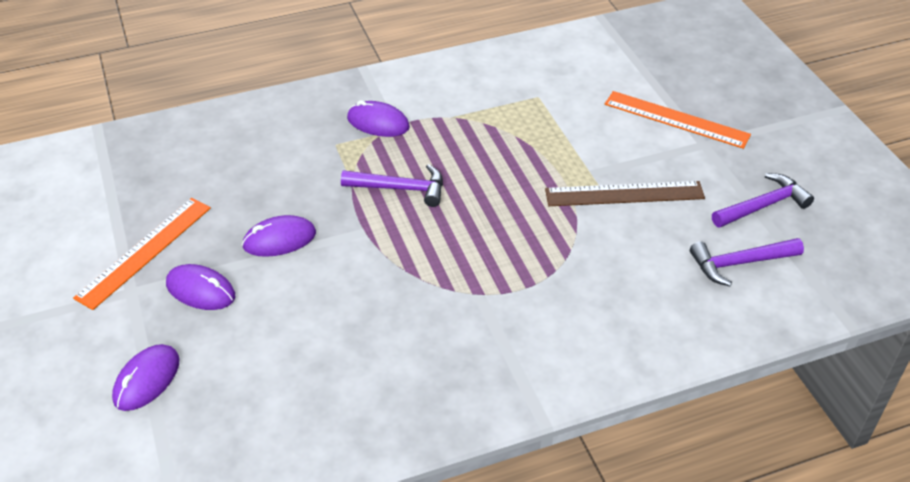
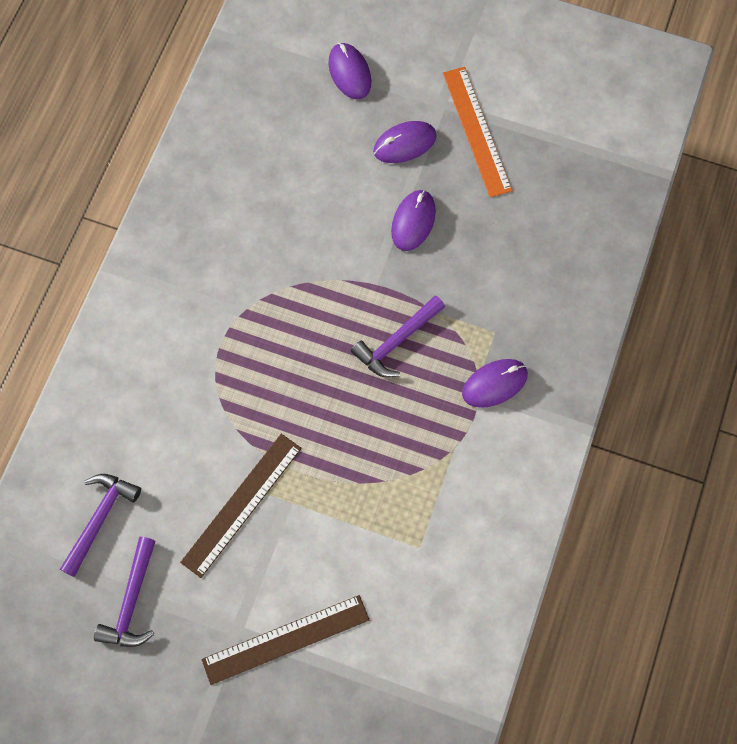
camera: 130 degrees right, 25 degrees up
(676, 119) = (286, 640): orange ruler -> brown ruler

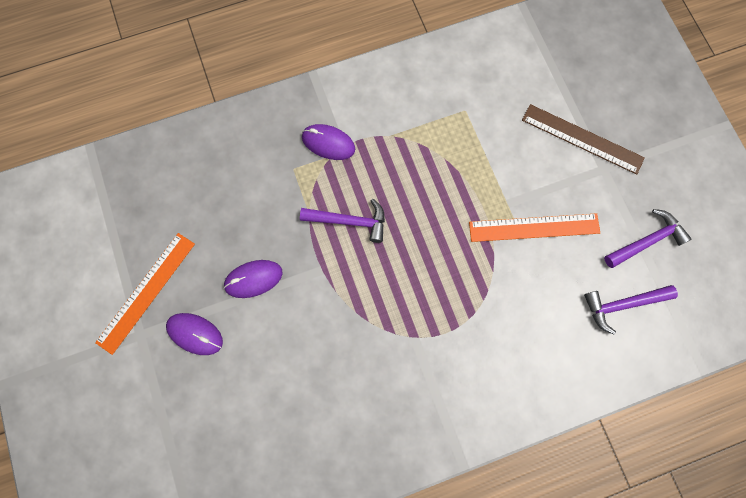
camera: 130 degrees left, 5 degrees up
(241, 504) = (534, 228): brown ruler -> orange ruler
(349, 73) = (162, 425): purple mouse -> none

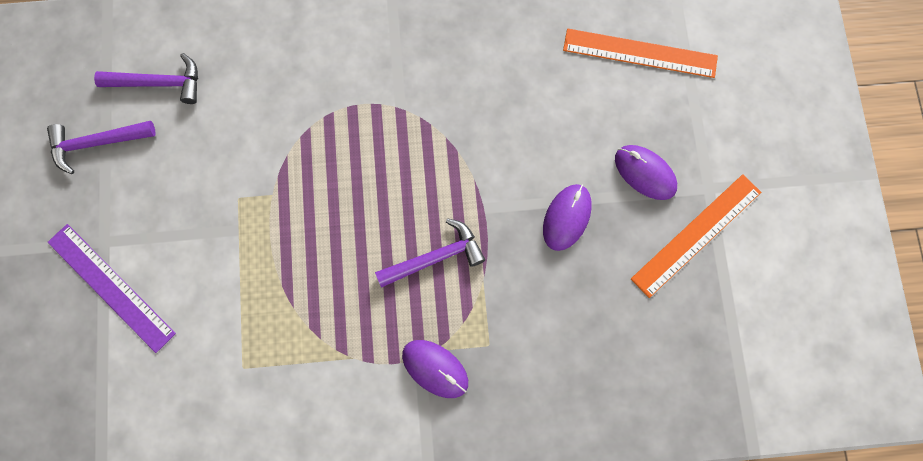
camera: 165 degrees left, 0 degrees up
(253, 279) = (567, 218): purple mouse -> purple mouse turned 60 degrees counterclockwise
(349, 221) = (435, 257): purple hammer -> purple hammer turned 135 degrees clockwise
(534, 228) = (219, 192): orange ruler -> orange ruler (640, 53)
(582, 138) = (111, 287): brown ruler -> purple ruler

